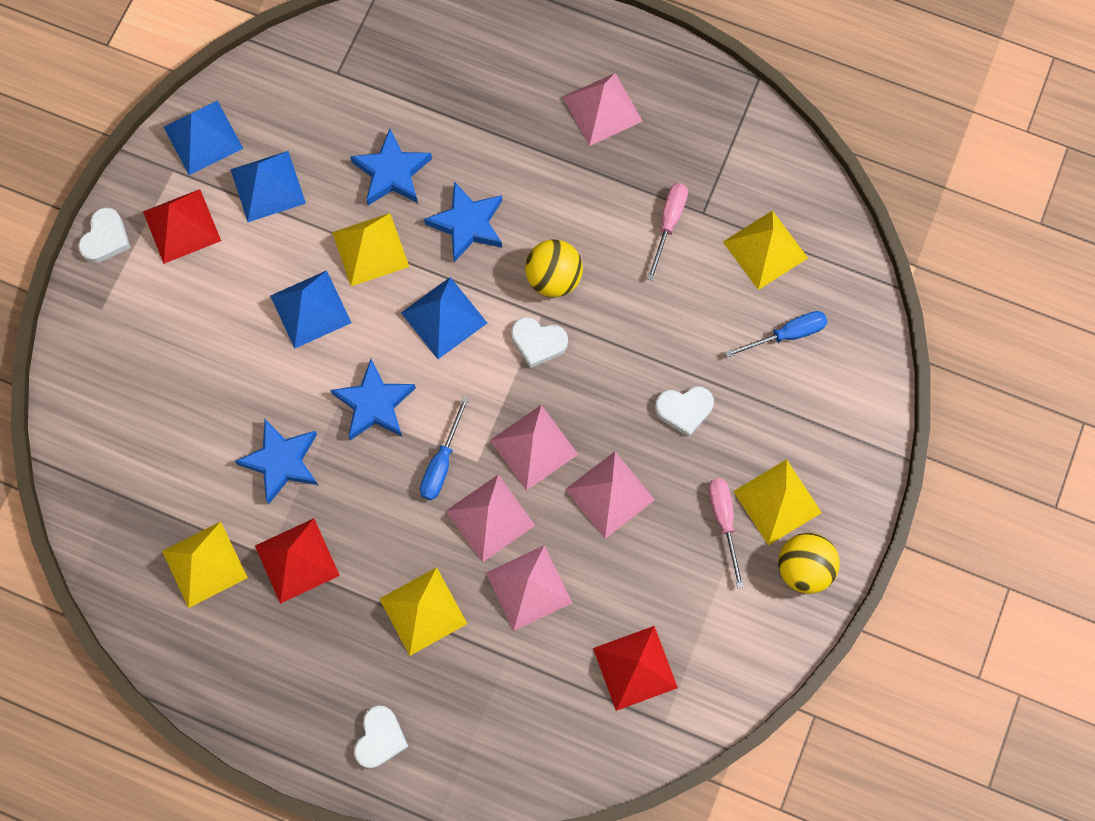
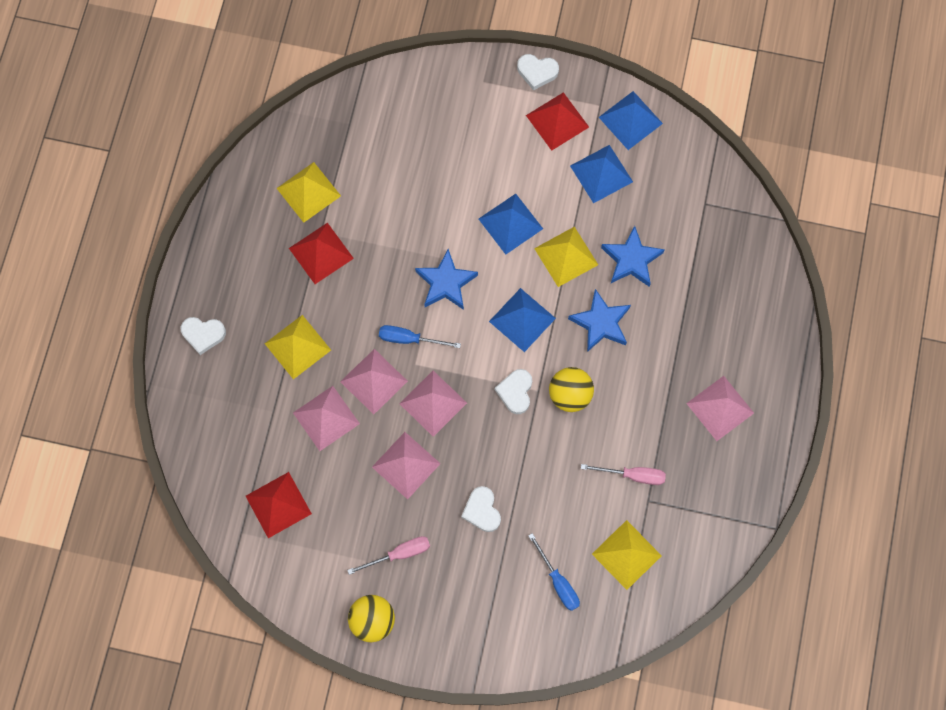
camera: 80 degrees right, 0 degrees up
(281, 462) = (391, 227): blue star -> none
(777, 502) = (421, 593): yellow pyramid -> none

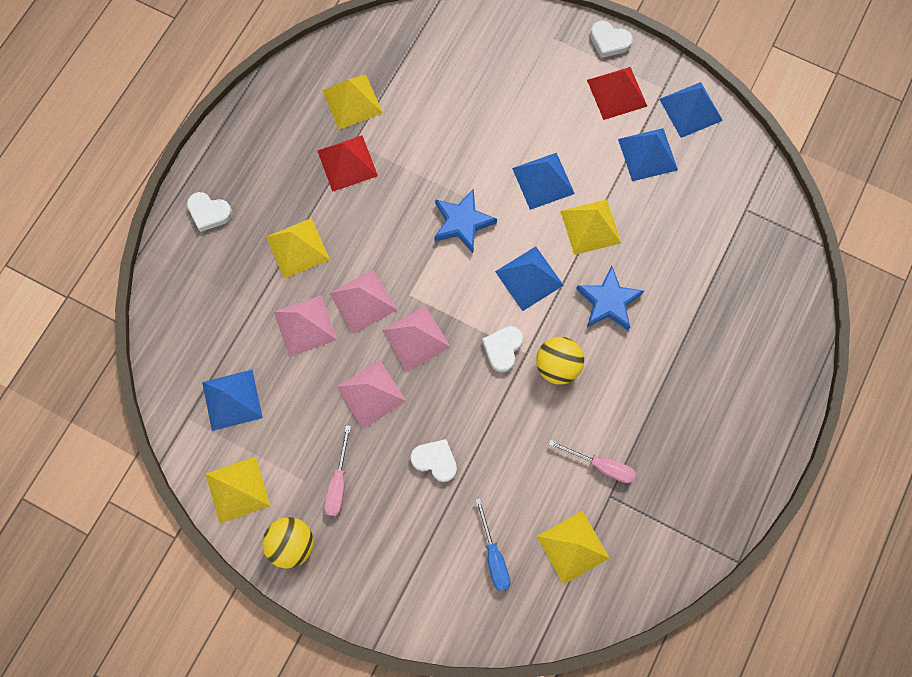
camera: 15 degrees right, 0 degrees up
(278, 504) = (232, 400): red pyramid -> blue pyramid
(308, 585) = (237, 489): none -> yellow pyramid
(399, 554) = (338, 482): pink screwdriver -> pink screwdriver turned 105 degrees clockwise
(409, 339) = (410, 269): blue screwdriver -> none
(482, 510) = (435, 460): white heart -> white heart turned 120 degrees clockwise
(631, 260) = (656, 246): blue star -> none
(720, 408) = (710, 420): pink pyramid -> none

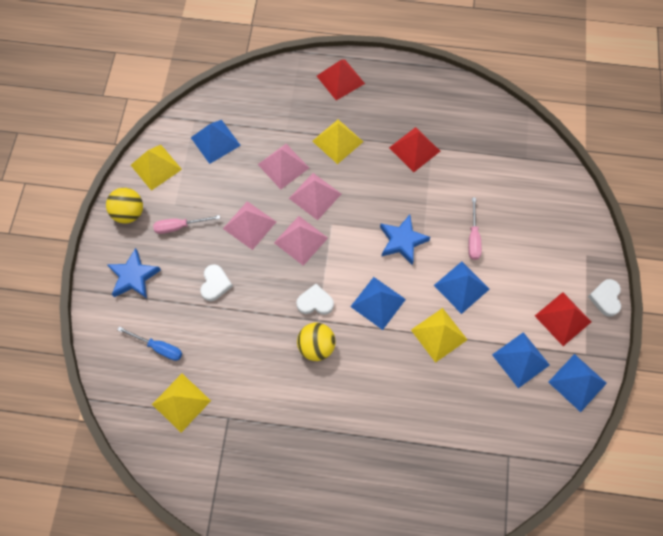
camera: 70 degrees right, 5 degrees down
(209, 213) = (340, 79): white heart -> red pyramid
(352, 101) = (463, 135): yellow pyramid -> none
(493, 555) = (158, 347): blue screwdriver -> blue screwdriver turned 120 degrees counterclockwise
(601, 465) = (249, 403): pink screwdriver -> pink screwdriver (473, 238)
(608, 301) = (382, 368): blue star -> blue star (134, 276)

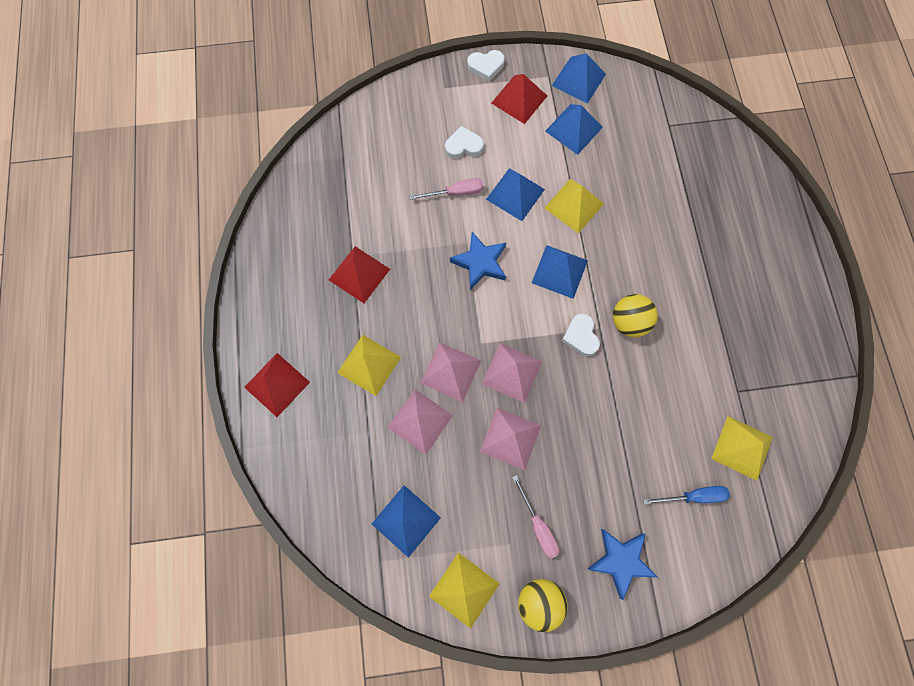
camera: 105 degrees left, 5 degrees up
(158, 347) = (693, 496): blue screwdriver -> blue screwdriver turned 75 degrees clockwise
(215, 284) = (596, 455): white heart -> white heart (463, 146)

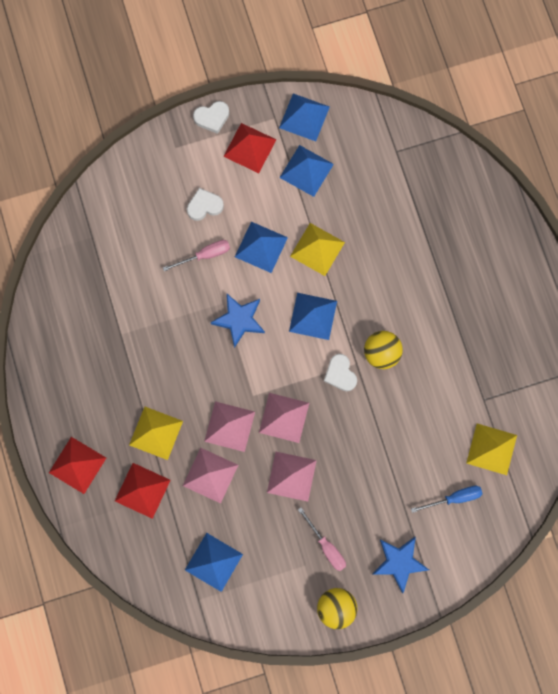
camera: 10 degrees left, 5 degrees up
(359, 274) = (130, 350): red pyramid -> red pyramid (142, 490)
(464, 589) = (272, 609): yellow pyramid -> none

